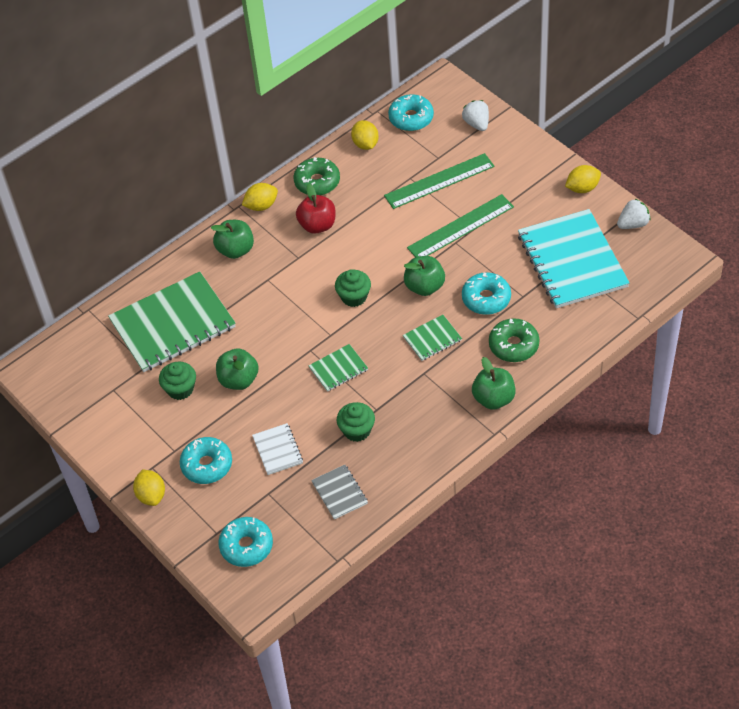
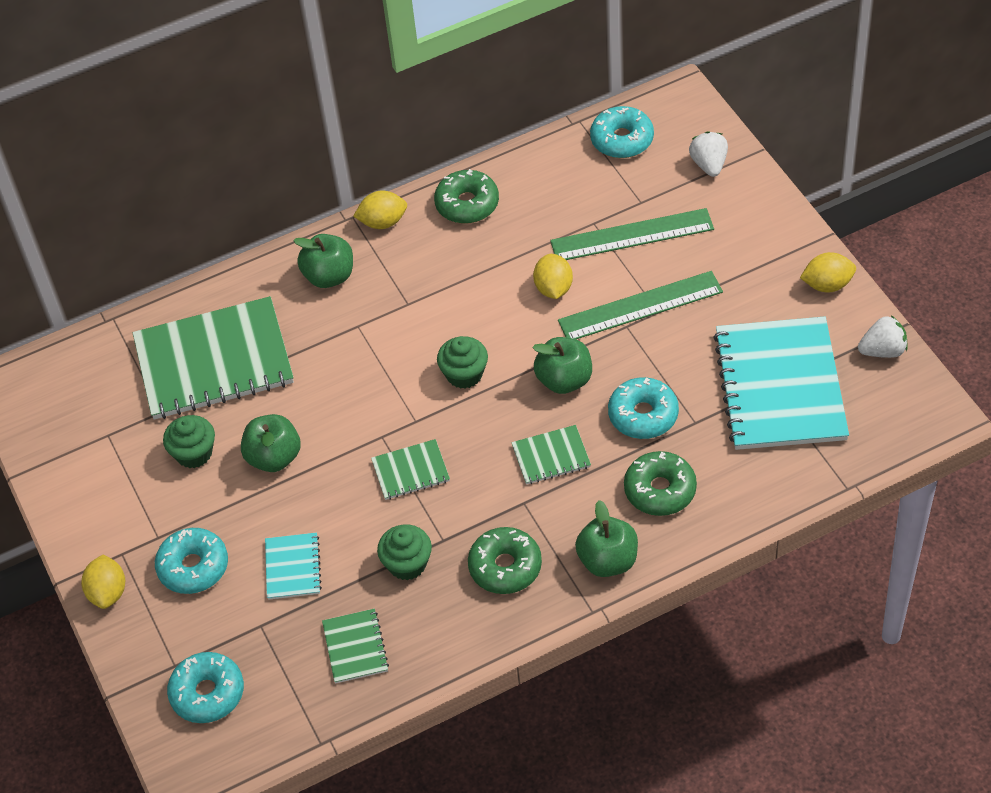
camera: 15 degrees right, 0 degrees up
(278, 450) = (293, 567): white notebook -> turquoise notebook
(317, 225) = (448, 264): red apple -> none
(339, 493) = (355, 647): grey notebook -> green notebook
(365, 144) = (549, 164): yellow lemon -> yellow lemon (553, 288)
(425, 418) = (505, 567): none -> green donut

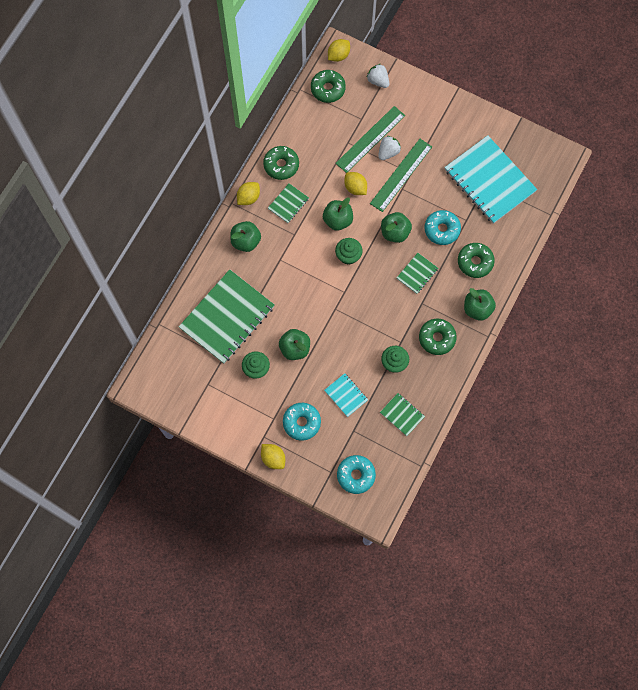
camera: 40 degrees left, 20 degrees up
(410, 471) = (361, 318): green notebook -> green notebook (288, 204)
(489, 318) = (338, 220): none -> green apple
(622, 140) = (328, 89): turquoise donut -> green donut
(827, 285) = (474, 117): yellow lemon -> yellow lemon (338, 55)
(883, 350) = (520, 137): white strawberry -> white strawberry (388, 152)

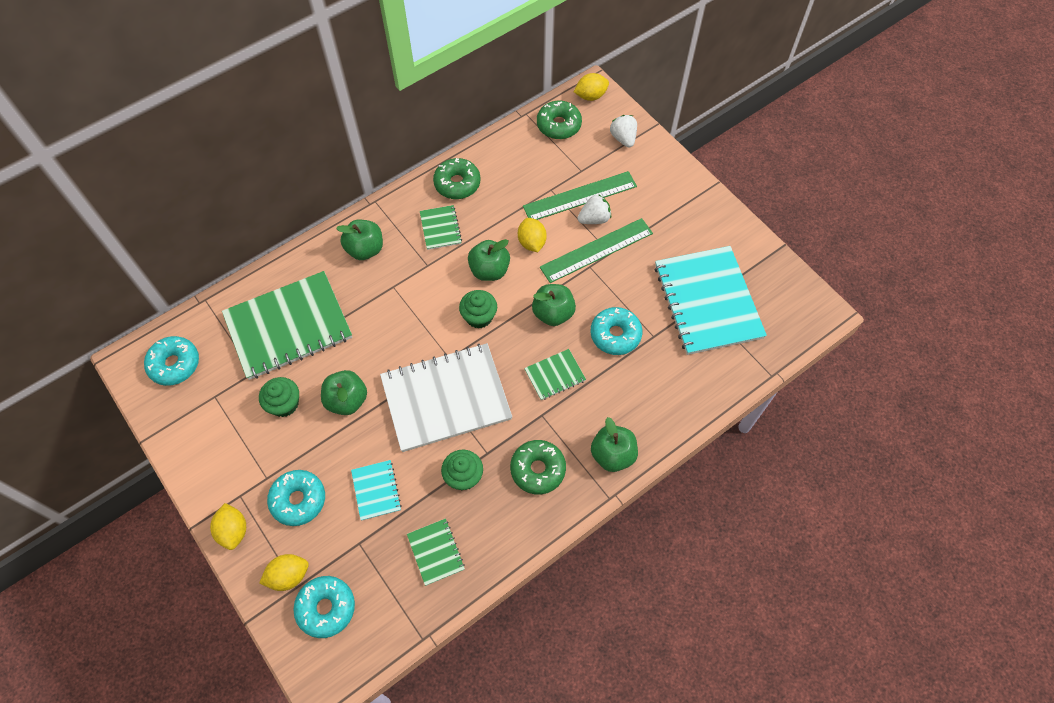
camera: 25 degrees right, 10 degrees down
(168, 375) = (174, 364): none -> turquoise donut
(248, 197) = (398, 203): yellow lemon -> yellow lemon (289, 576)
(288, 204) = (440, 228): green notebook -> green notebook turned 75 degrees counterclockwise
(356, 319) = (446, 398): none -> white notebook
(475, 262) = (639, 393): green donut -> none

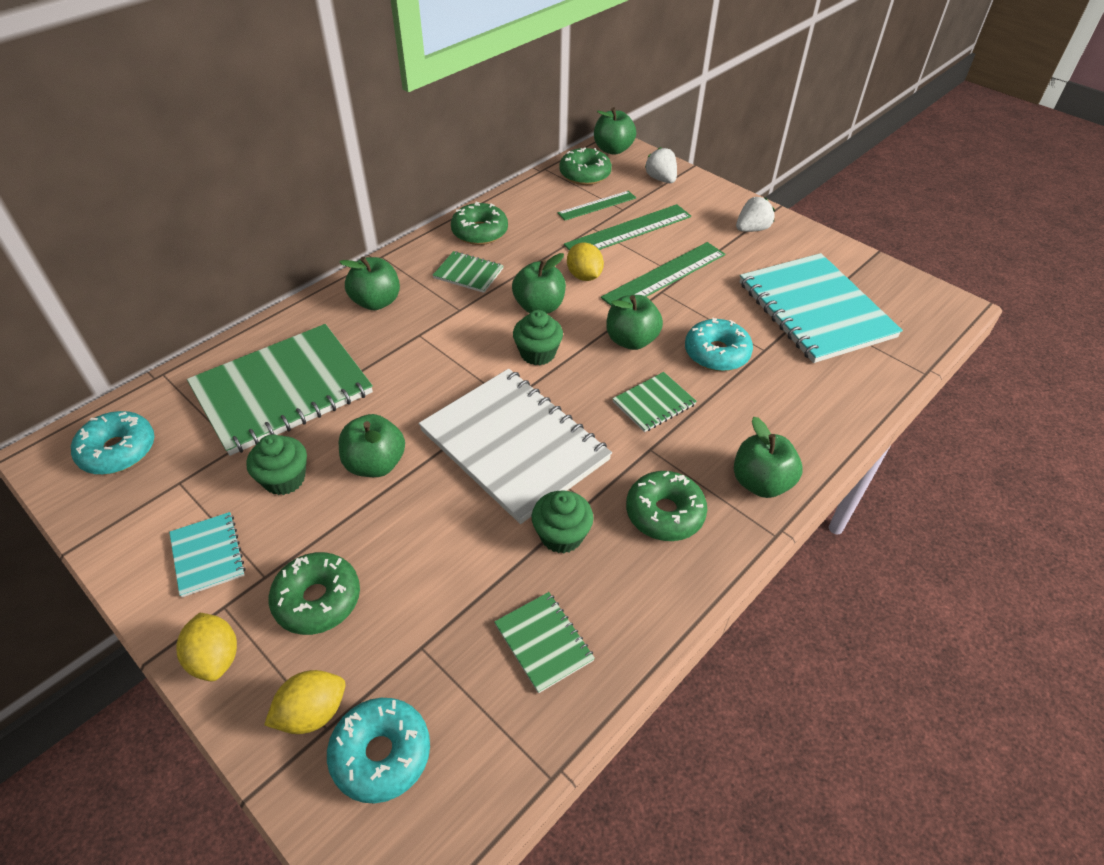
camera: 10 degrees left, 15 degrees down
(298, 500) = (317, 600): turquoise donut -> green donut
(376, 490) = (436, 570): turquoise notebook -> turquoise notebook (208, 555)
(440, 228) = (468, 273): green notebook -> green notebook turned 45 degrees counterclockwise
(446, 398) = (514, 445): white notebook -> white notebook turned 75 degrees clockwise
(560, 164) = (597, 205): none -> green ruler
(590, 96) = (613, 149): yellow lemon -> green apple
(594, 219) = (652, 248): white strawberry -> white strawberry (752, 229)

